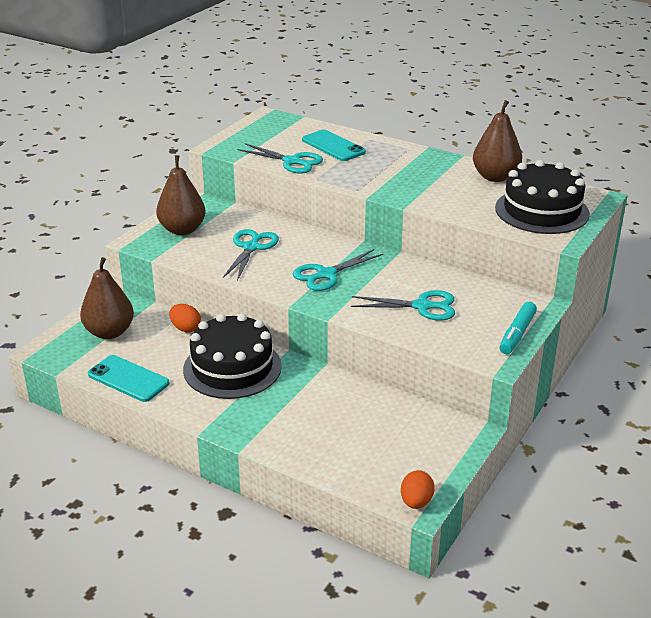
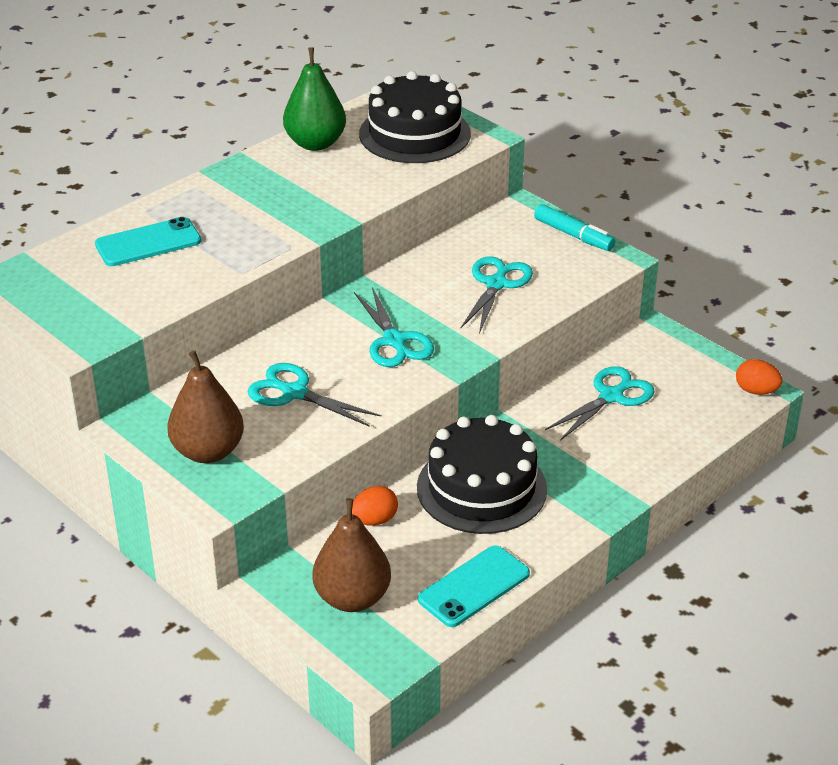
camera: 75 degrees left, 5 degrees up
(292, 161) = (175, 285): turquoise scissors -> turquoise scissors (611, 396)
(495, 177) = (315, 143): brown pear -> green pear

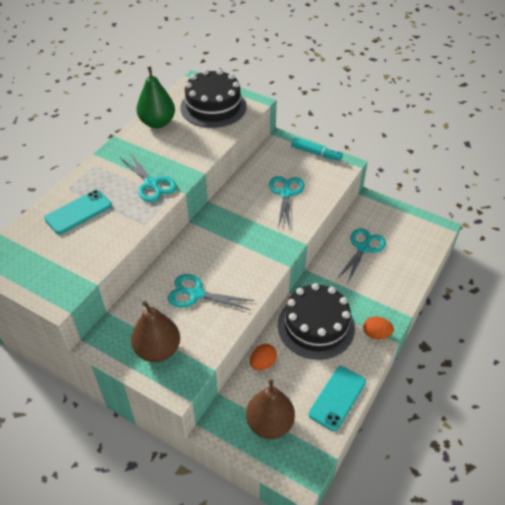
camera: 15 degrees left, 10 degrees up
(394, 341) = (242, 244): turquoise scissors -> turquoise scissors (151, 184)
(756, 391) = (437, 229): orange egg -> orange egg (376, 334)

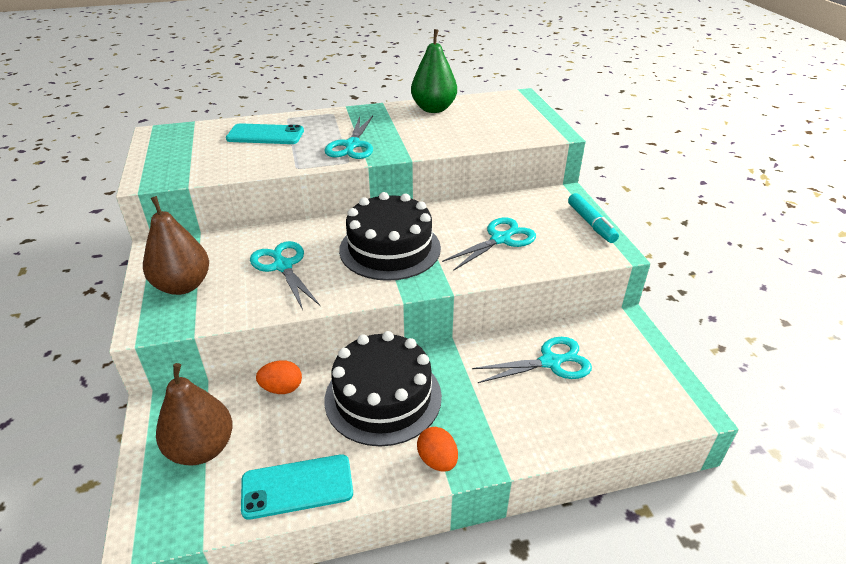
camera: 45 degrees right, 10 degrees down
(213, 107) = (506, 119): black cake -> black cake (390, 248)

